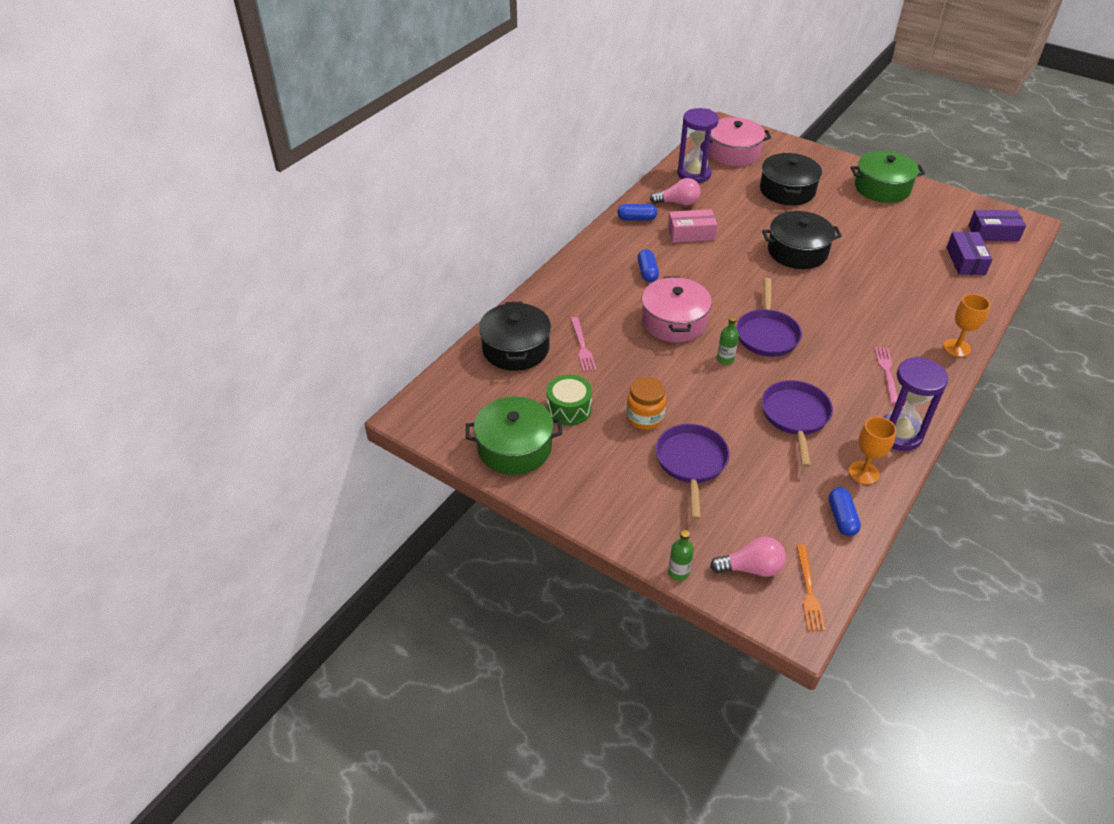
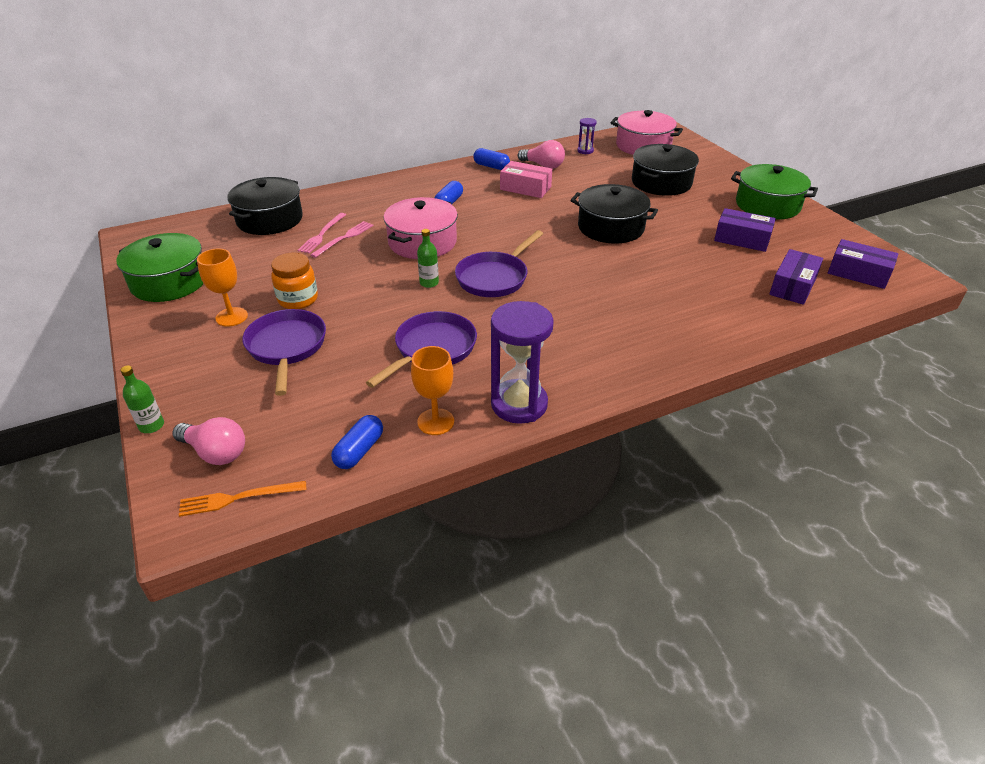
camera: 30 degrees right, 5 degrees down
(569, 409) = (248, 271): green drum -> none
(691, 463) = (287, 347): purple pan -> purple pan turned 45 degrees counterclockwise
(694, 174) = (585, 151): purple hourglass -> purple hourglass, size x0.47
(809, 590) = (238, 498): orange fork -> orange fork turned 45 degrees clockwise
(887, 373) = (576, 348): pink fork -> pink fork (344, 238)
(896, 229) = (742, 239): none -> purple box
(957, 348) = (686, 355): orange goblet -> orange goblet (231, 317)

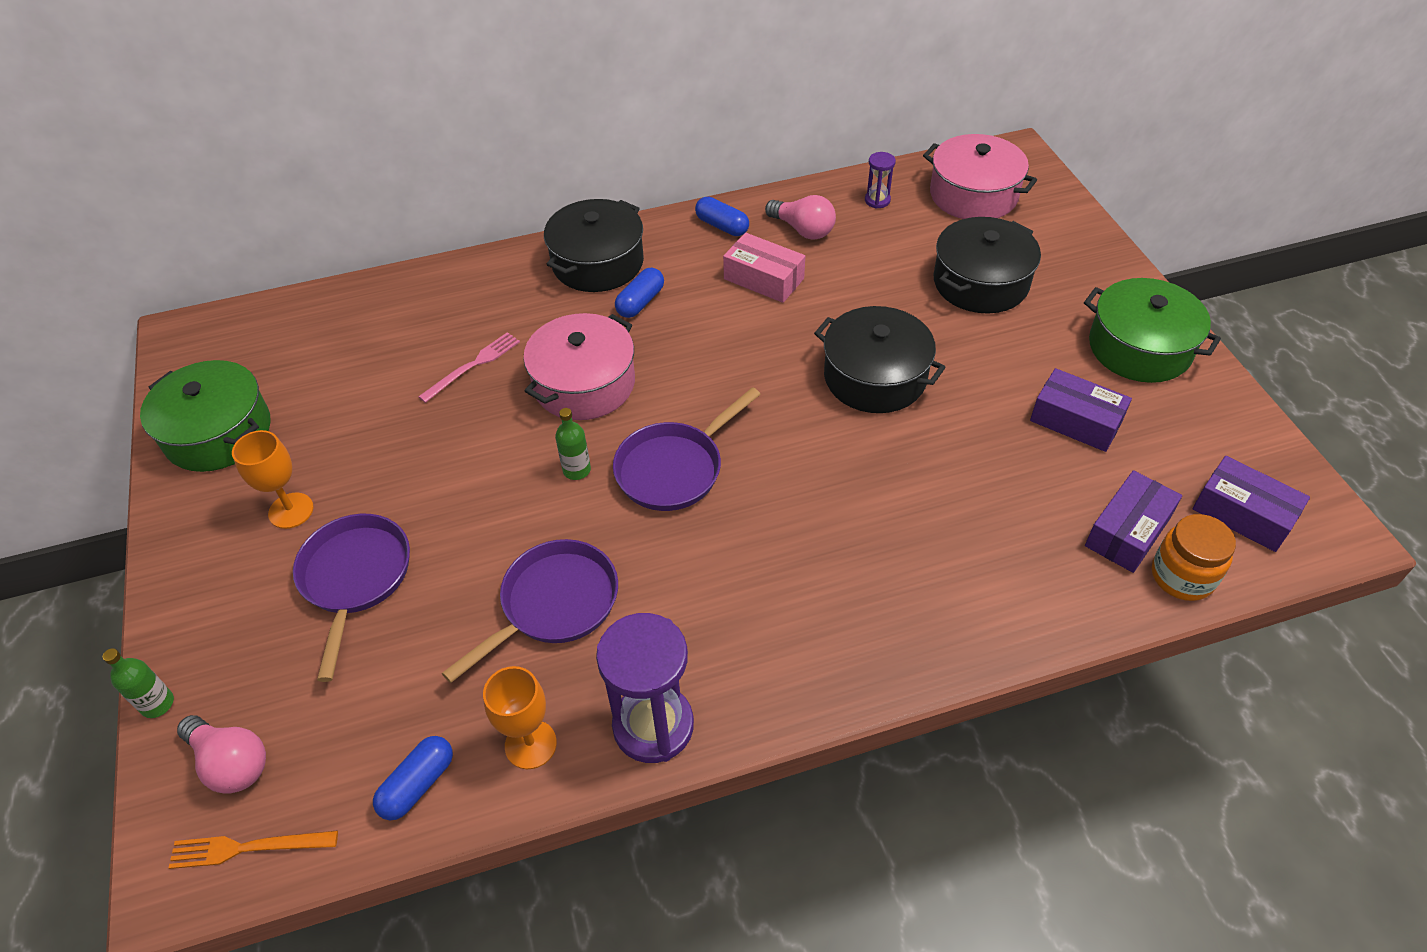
camera: 10 degrees right, 10 degrees up
(269, 219) = (374, 317): black pot -> black pot (598, 263)
(298, 299) = (386, 485): orange jar -> orange jar (1182, 576)
(322, 234) = (443, 355): pink fork -> none

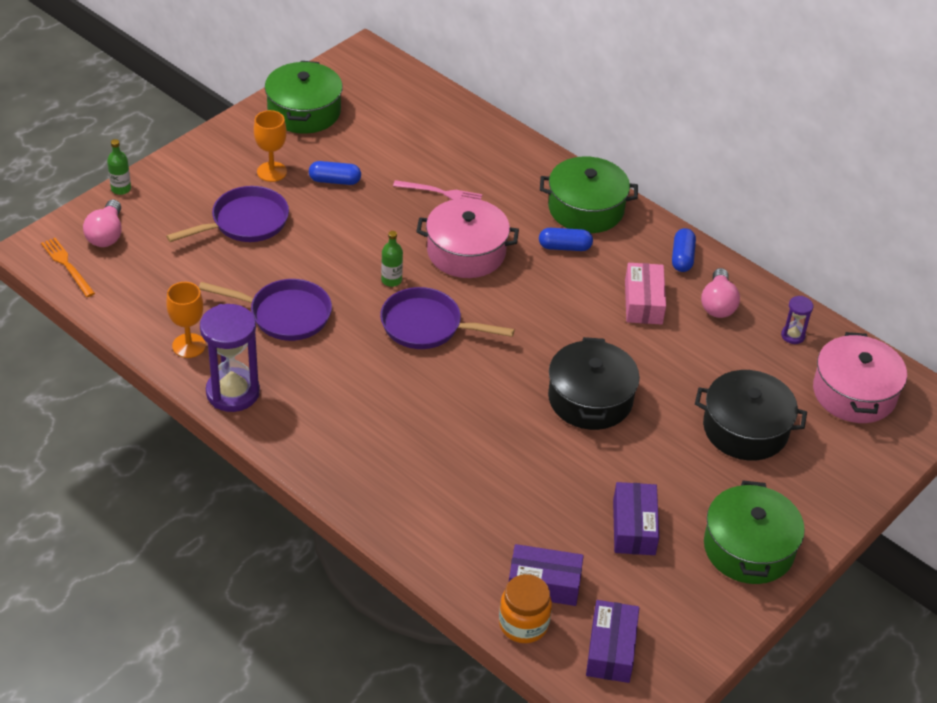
camera: 55 degrees right, 5 degrees down
(418, 784) = (138, 311): blue capsule -> blue capsule (335, 181)
(598, 263) = (586, 208): black pot -> green pot

